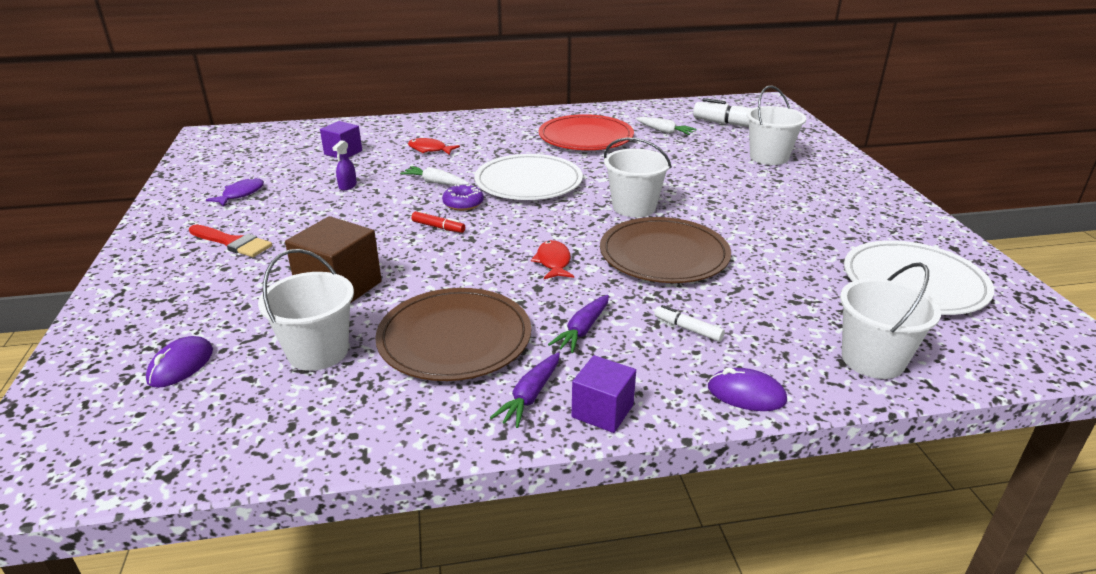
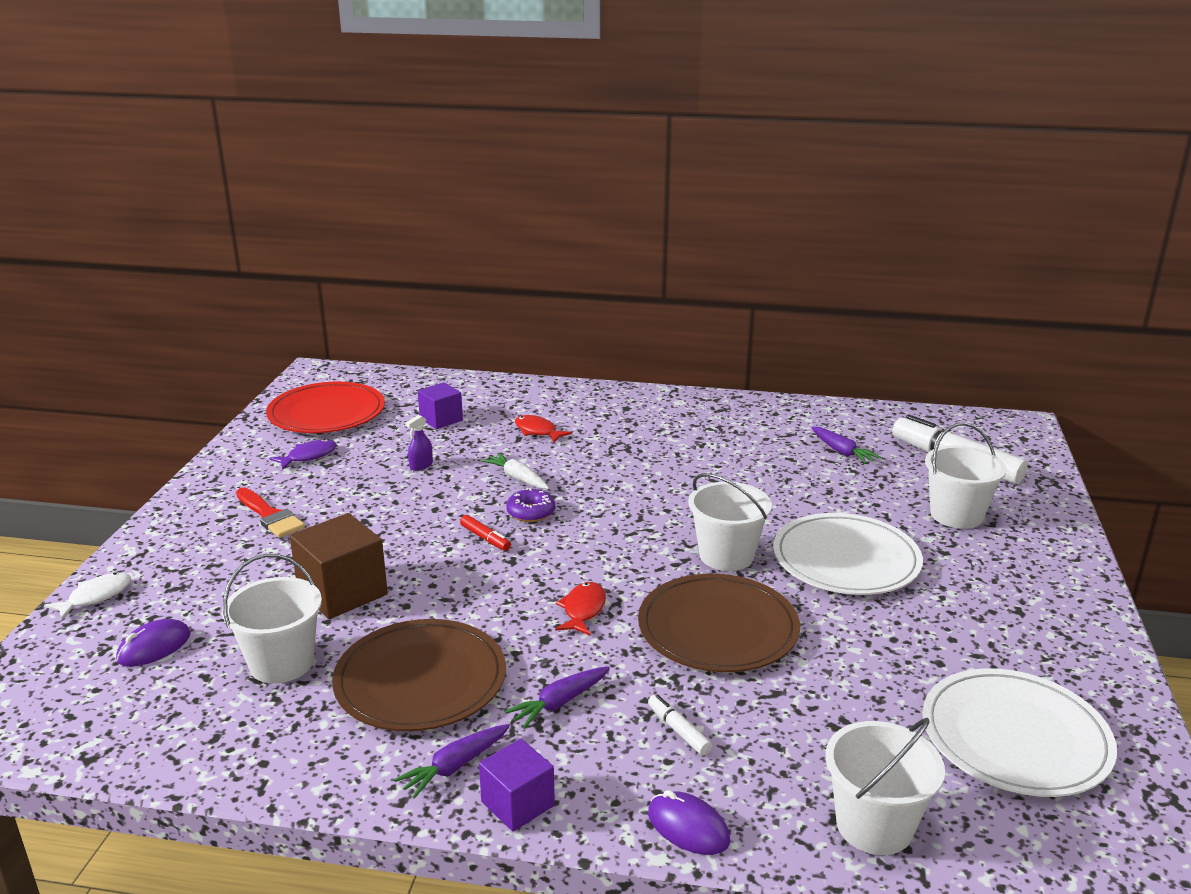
camera: 20 degrees right, 5 degrees down
(92, 336) = (95, 597): none -> white fish
(528, 182) = (623, 496): white plate -> white plate (846, 559)
(586, 137) = (734, 444): red plate -> red plate (326, 413)
(664, 131) = (842, 452): white carrot -> purple carrot

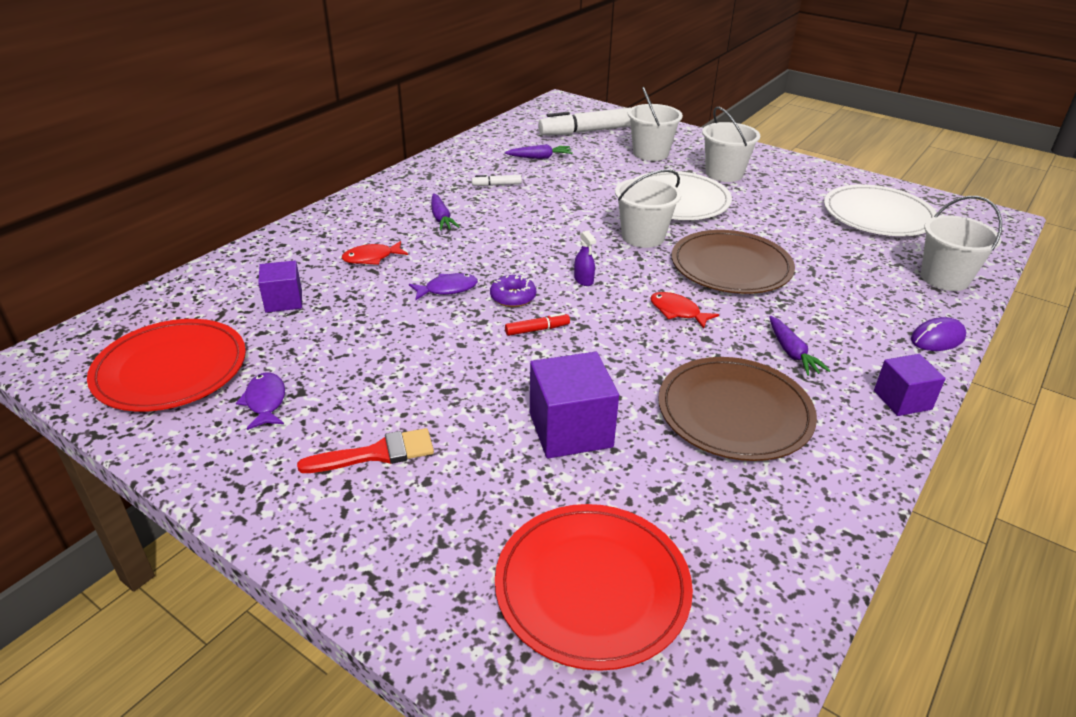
camera: 65 degrees left, 10 degrees up
(95, 597) = (447, 634): white fish -> none
(154, 647) = (592, 587): purple mouse -> red plate
(281, 663) = (670, 491): white bucket -> white bucket (724, 173)
(342, 592) = (570, 430): brown cube -> purple cube
(421, 465) = (368, 333): purple spray bottle -> purple spray bottle (583, 280)
(455, 766) = (853, 419): purple carrot -> purple carrot (441, 218)
(517, 478) = (447, 289): white carrot -> purple fish
(678, 730) = (840, 314): white marker -> white marker (497, 185)

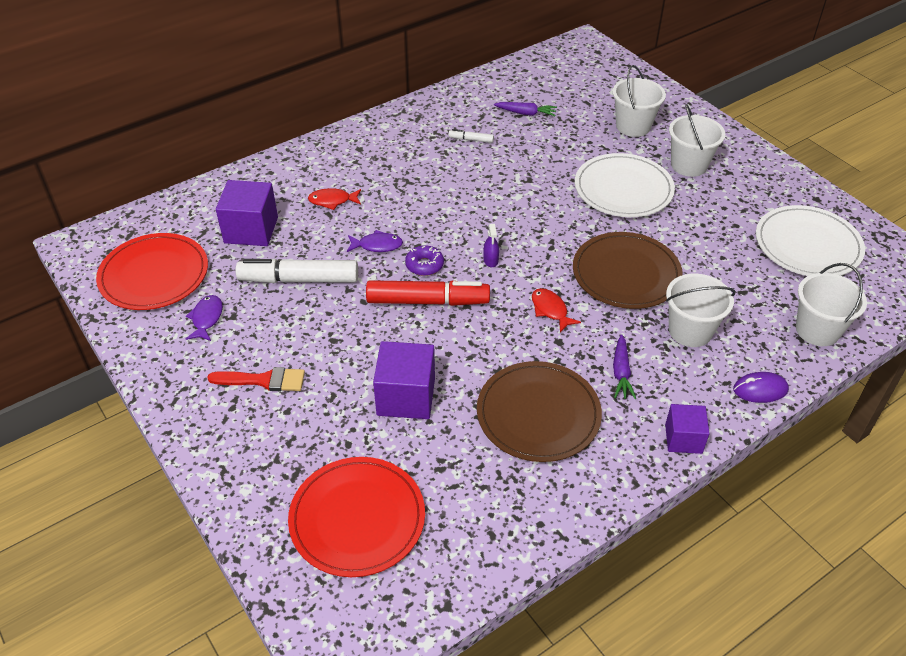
camera: 20 degrees right, 10 degrees up
(284, 301) = (251, 230): purple cube -> purple cube, size x1.60
(441, 218) = (406, 169): purple carrot -> none
(537, 329) = (427, 301): red marker -> red marker, size x2.27
(587, 131) = (588, 87): white marker -> white marker (299, 279)
(643, 237) = (567, 225): white bucket -> white bucket (690, 331)

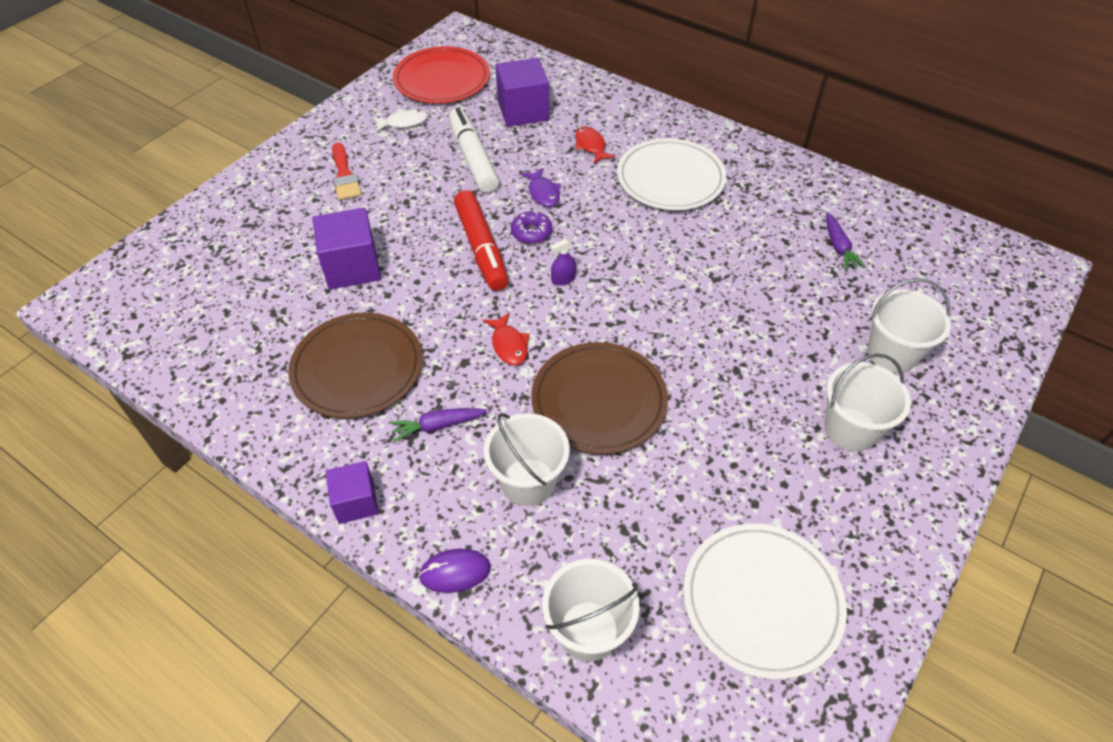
camera: 70 degrees right, 5 degrees up
(206, 318) = (403, 122): purple fish -> white fish
(357, 518) = (209, 274): red plate -> none
(471, 140) = (754, 214): white marker -> none
(550, 310) = (509, 345): red fish -> red fish turned 120 degrees clockwise
(623, 189) = (754, 368): white plate -> white plate (670, 178)
(760, 390) = (455, 572): purple mouse -> purple mouse turned 75 degrees counterclockwise

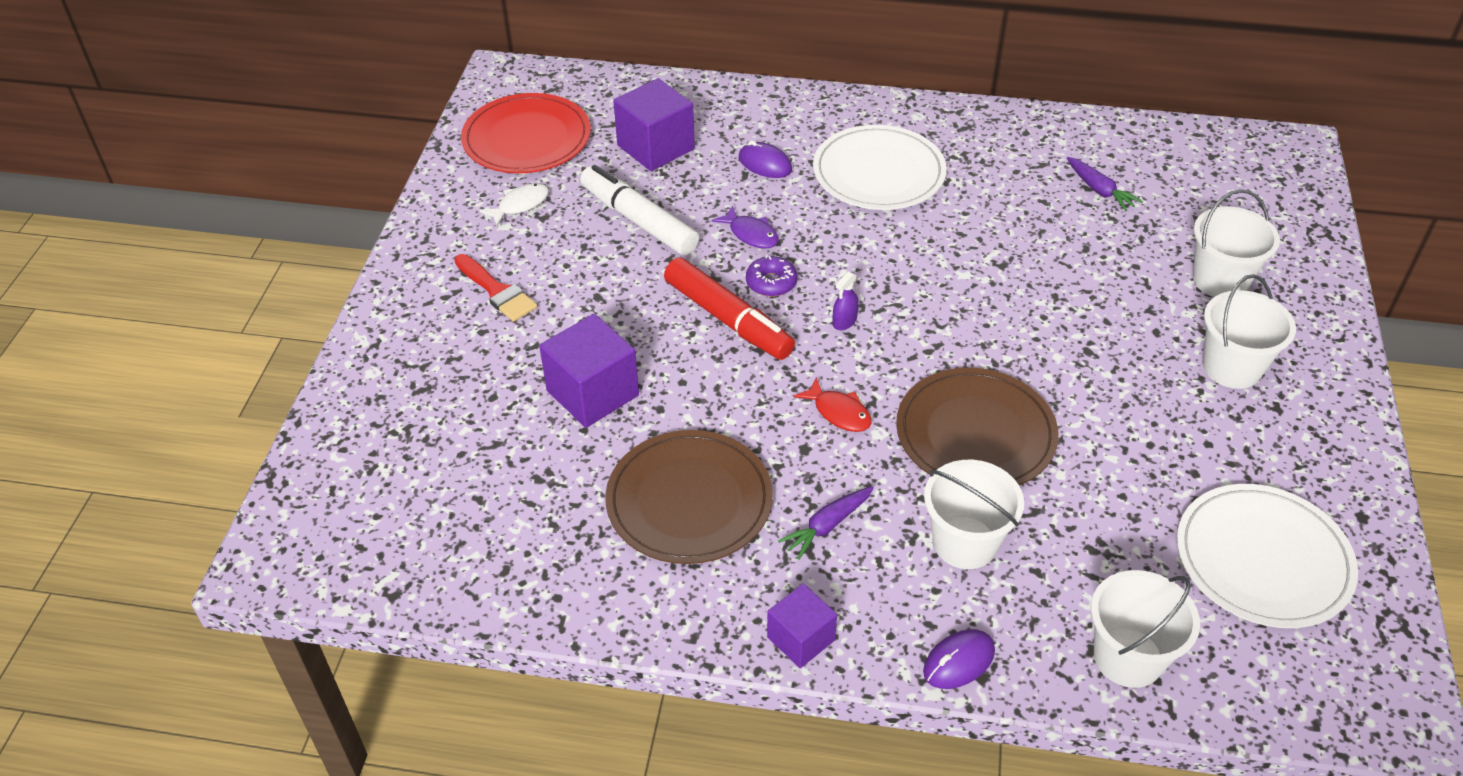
camera: 25 degrees left, 5 degrees down
(591, 146) = (765, 164): red fish -> purple mouse

